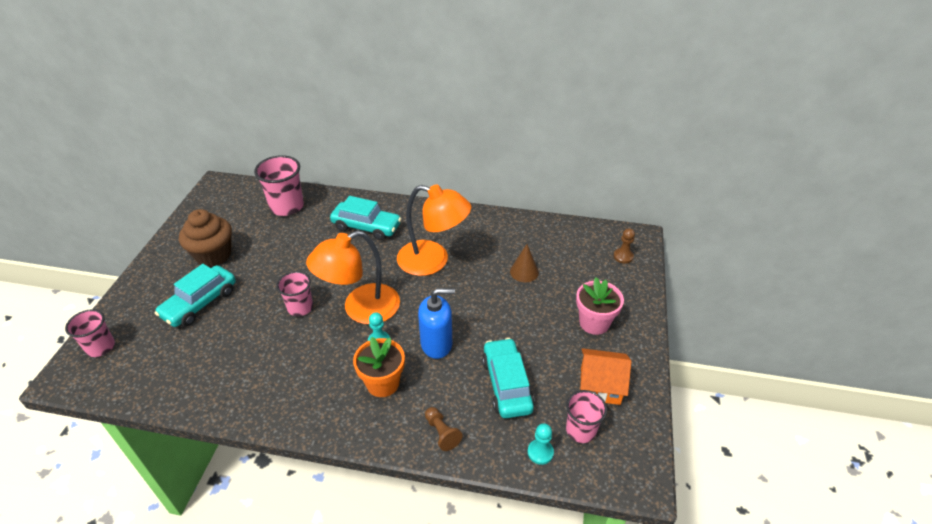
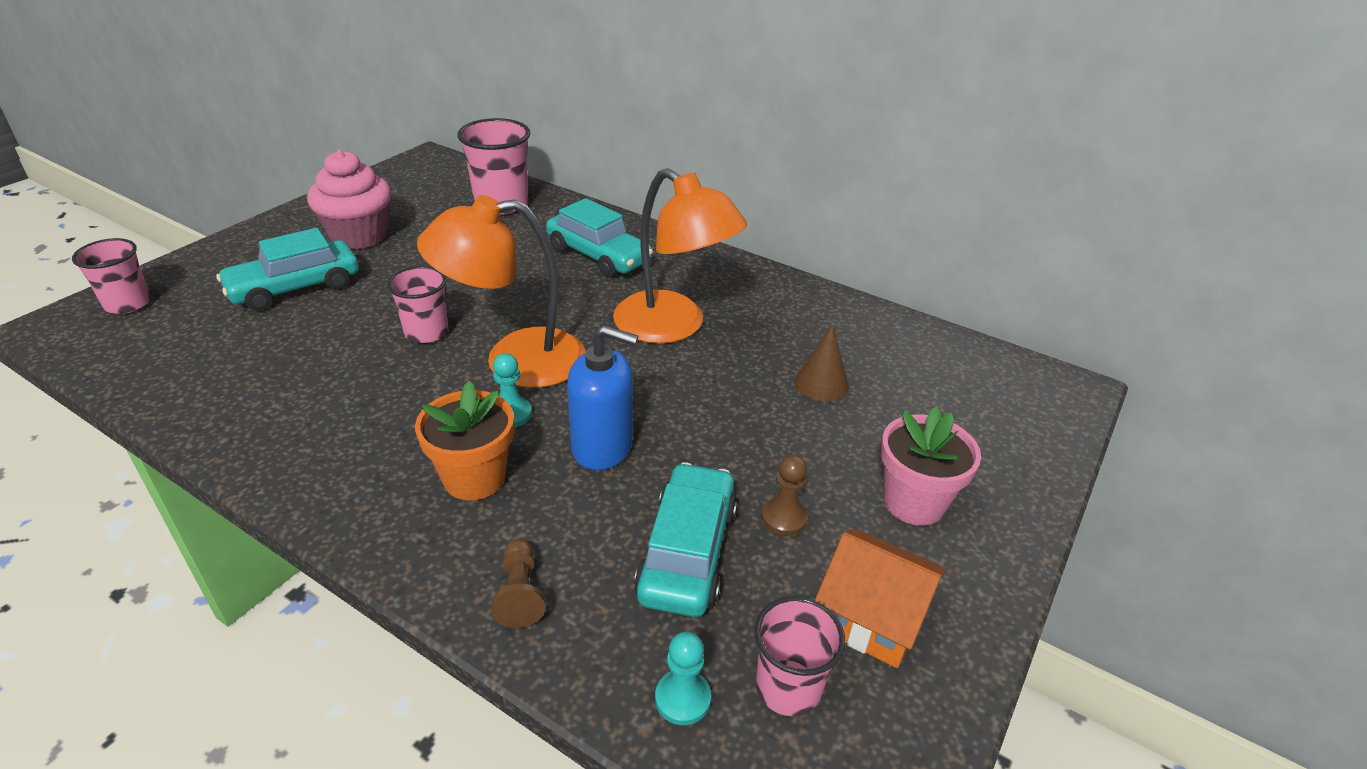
camera: 20 degrees right, 5 degrees down
(213, 255) = (359, 236): brown cupcake -> pink cupcake
(623, 256) = (1025, 411): brown pawn -> brown pawn (784, 518)

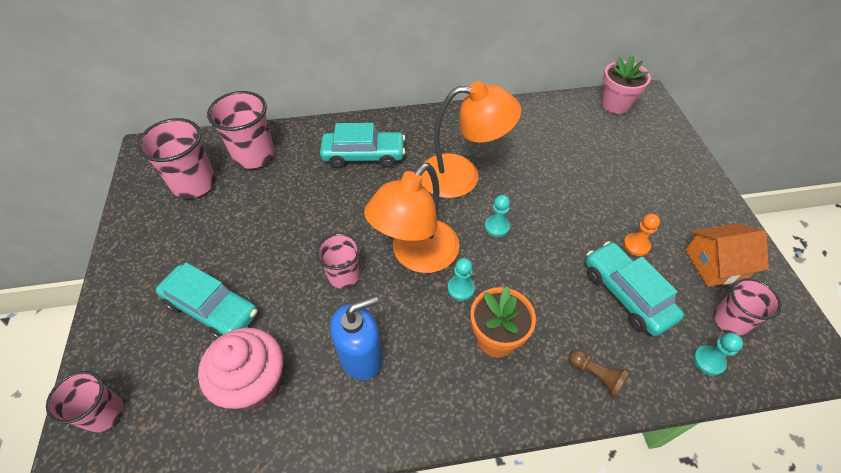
camera: 40 degrees left, 15 degrees up
(295, 287) = (212, 308): turquoise car -> turquoise car turned 75 degrees counterclockwise
(359, 236) = (194, 240): pink cupcake -> pink cupcake (254, 383)
(422, 198) = (194, 183): none -> pink cup
(602, 447) = (525, 271): blue soap dispenser -> blue soap dispenser (361, 357)
(637, 390) = (497, 226): none -> turquoise pawn
(784, 518) = (636, 245): brown pawn -> orange pawn
(821, 383) = (563, 162): brown cone -> none
(913, 502) = (665, 198): pink flower pot -> pink flower pot (615, 104)

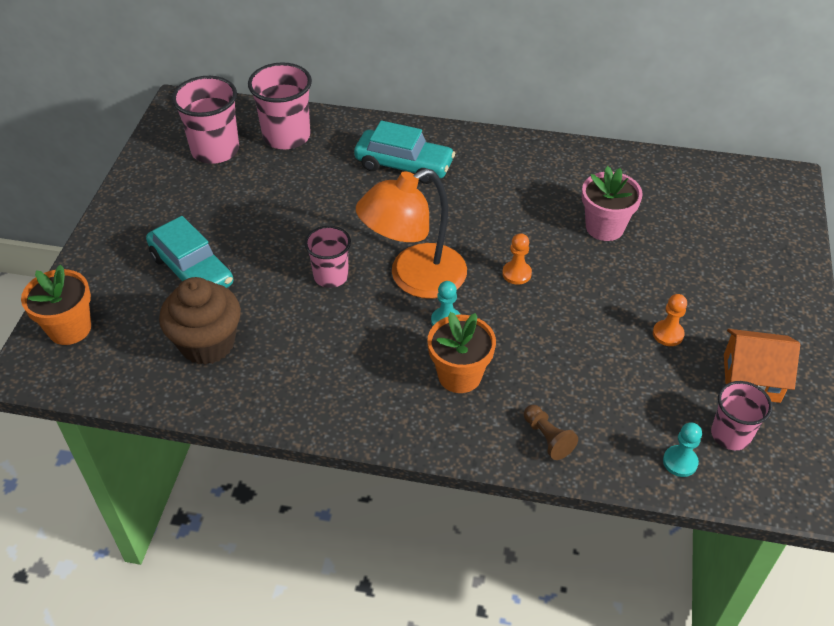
camera: 20 degrees right, 5 degrees down
(104, 413) = (70, 328): pink cup -> orange flower pot
(254, 383) = (207, 343): pink cupcake -> brown cupcake
(361, 357) = (316, 352): blue soap dispenser -> none
(462, 176) = (504, 213): orange lamp -> none
(497, 226) = (516, 273): turquoise pawn -> orange pawn
(615, 104) = (739, 179): pink flower pot -> pink flower pot (604, 227)
(626, 294) = (626, 377): turquoise car -> none

